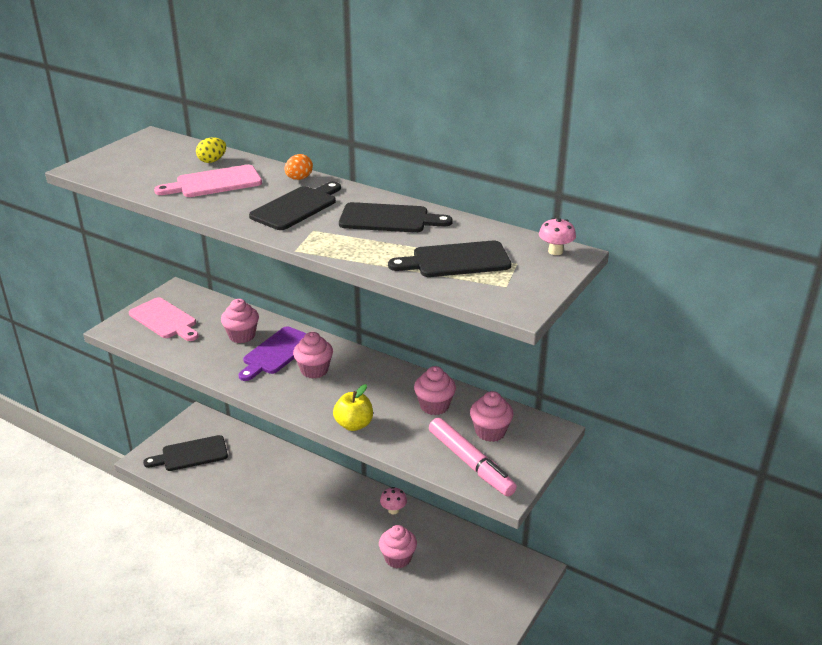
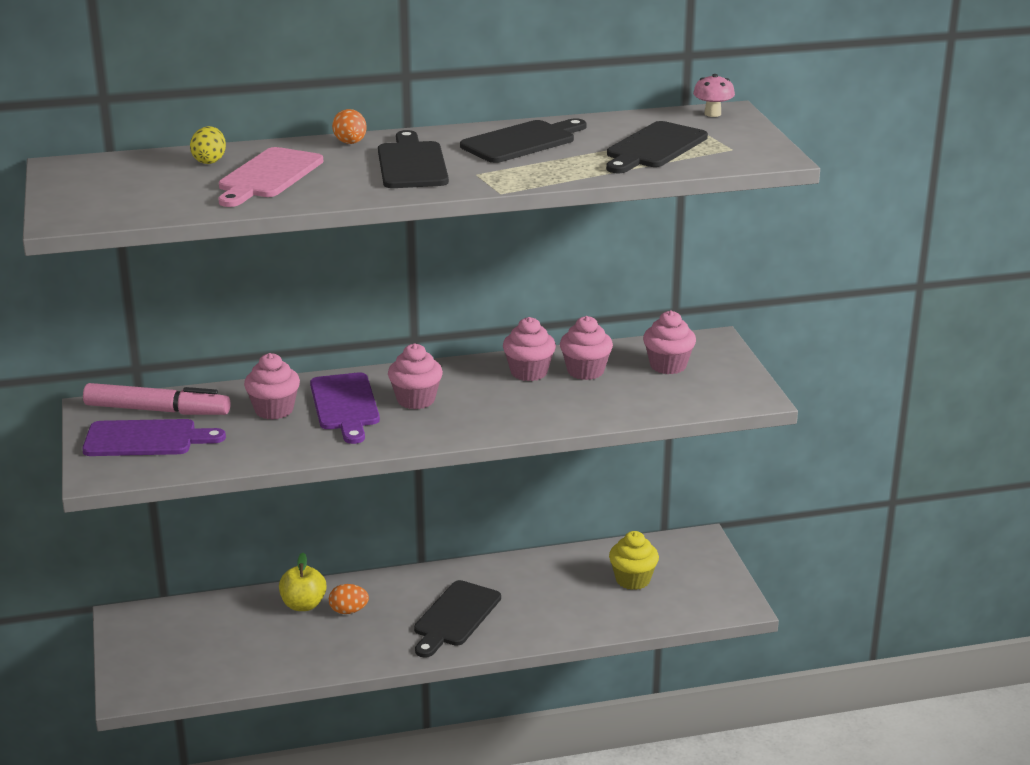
camera: 45 degrees left, 5 degrees down
(164, 320) = (146, 439): pink cutting board -> purple cutting board
(191, 454) = (185, 654): black cutting board -> black cutting board (455, 617)
(289, 480) = (348, 611): none -> orange egg
(354, 424) = (541, 419): yellow apple -> yellow apple (303, 605)
(393, 510) = (502, 572): pink mushroom -> none
(398, 558) = (569, 606): pink cupcake -> pink cupcake (529, 372)
(456, 567) = (633, 580): none -> yellow cupcake
(470, 463) = (693, 394): pink marker -> pink marker (156, 410)

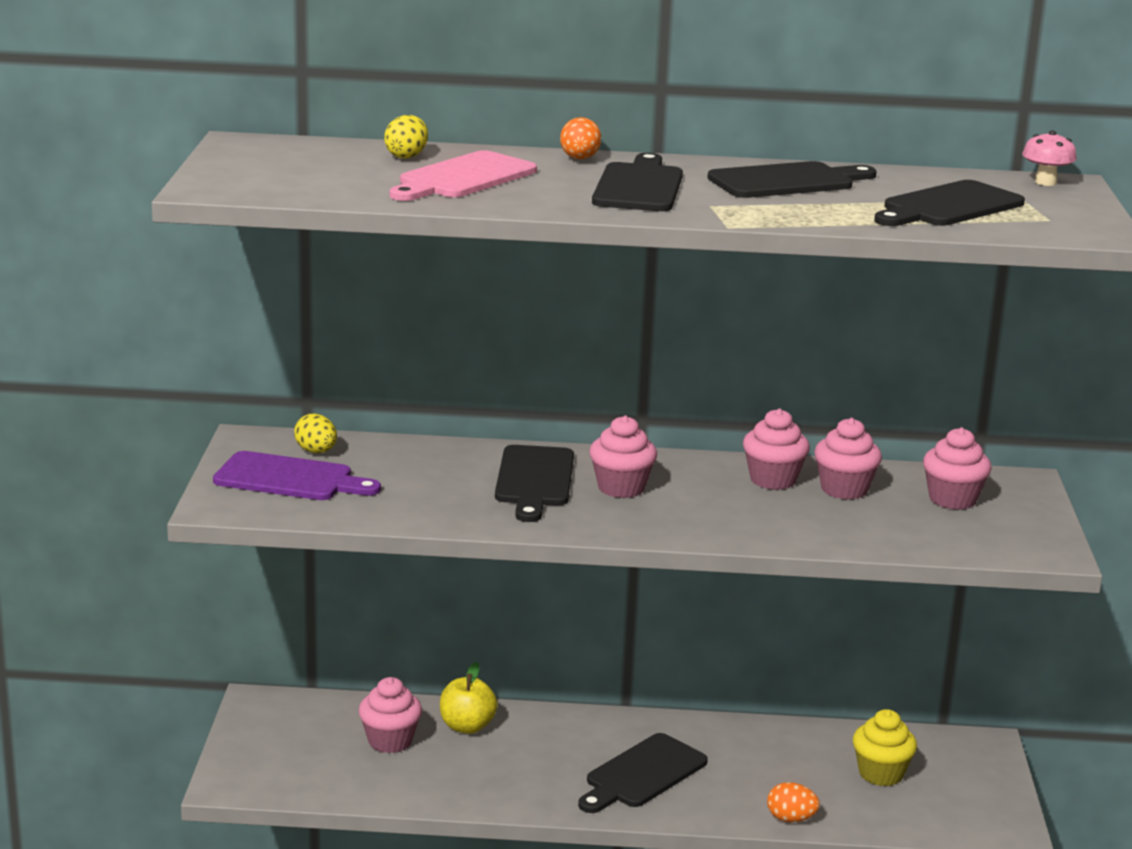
camera: 15 degrees right, 5 degrees down
(156, 410) = (316, 451): pink marker -> yellow egg
(274, 410) = (449, 472): pink cupcake -> pink cupcake (390, 741)
(345, 405) = (534, 480): purple cutting board -> black cutting board
(348, 611) = (517, 743): orange egg -> orange egg (791, 819)

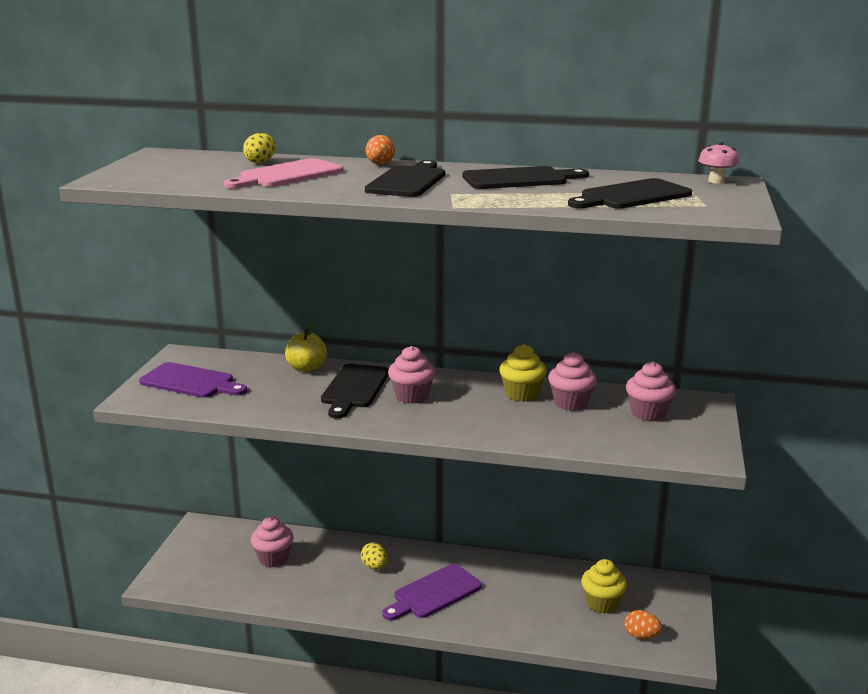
camera: 10 degrees right, 0 degrees up
(316, 451) = (218, 364): yellow egg -> yellow egg (374, 567)
(467, 726) = (327, 551): yellow apple -> yellow apple (306, 368)
(642, 774) = (434, 593): black cutting board -> purple cutting board
(773, 480) = (522, 394): pink cupcake -> yellow cupcake
(791, 819) = (528, 634): orange egg -> orange egg (641, 636)

